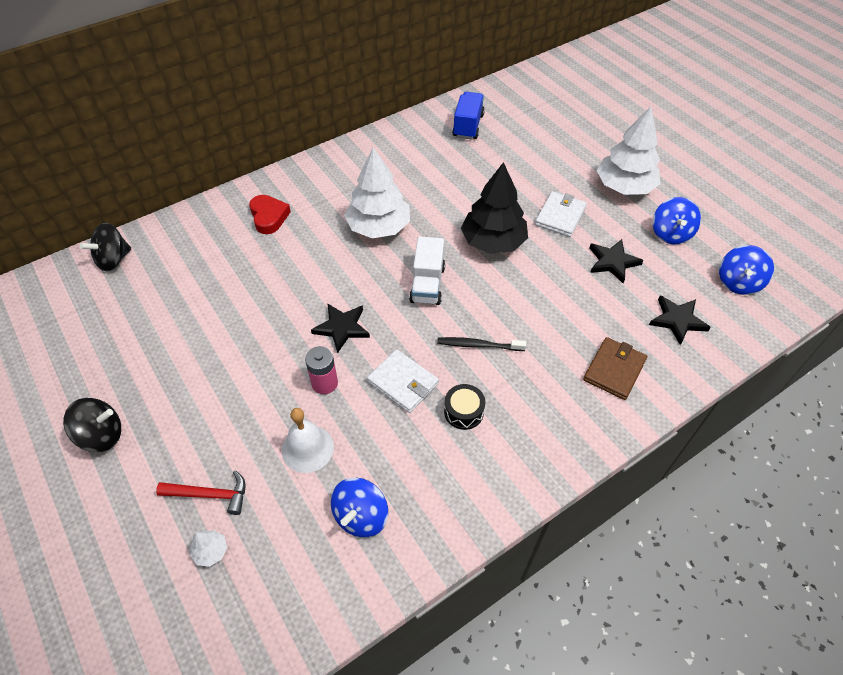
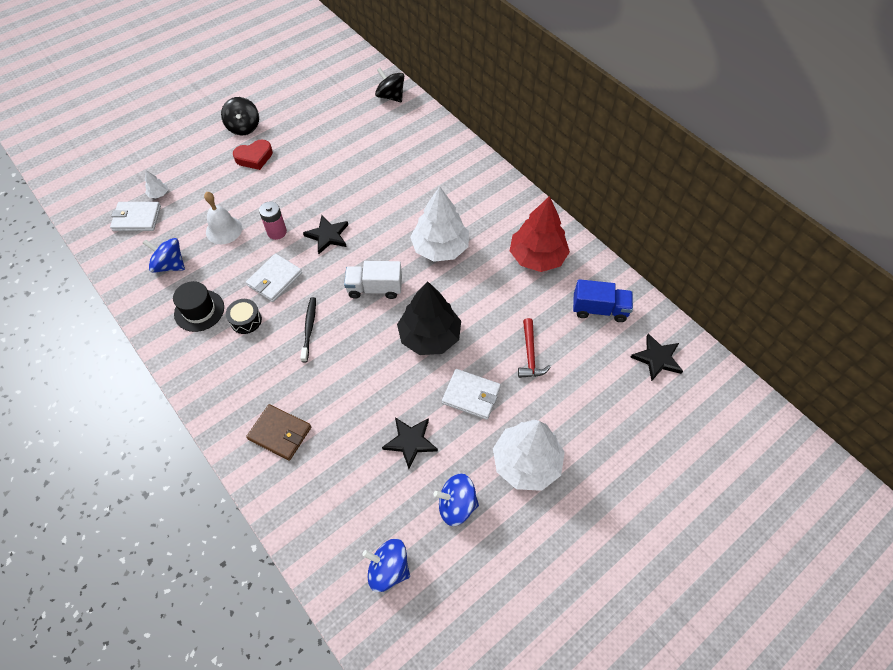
camera: 85 degrees right, 5 degrees up
(210, 495) = (196, 186): red hammer -> red hammer (530, 355)
(256, 580) = (137, 218): none -> white wallet
(269, 217) = (444, 173): red heart -> red heart (254, 157)
(402, 157) = (537, 257): none -> red tree
(444, 468) = (199, 310): none -> black hat
(677, 320) = (336, 496): black star -> black star (657, 358)

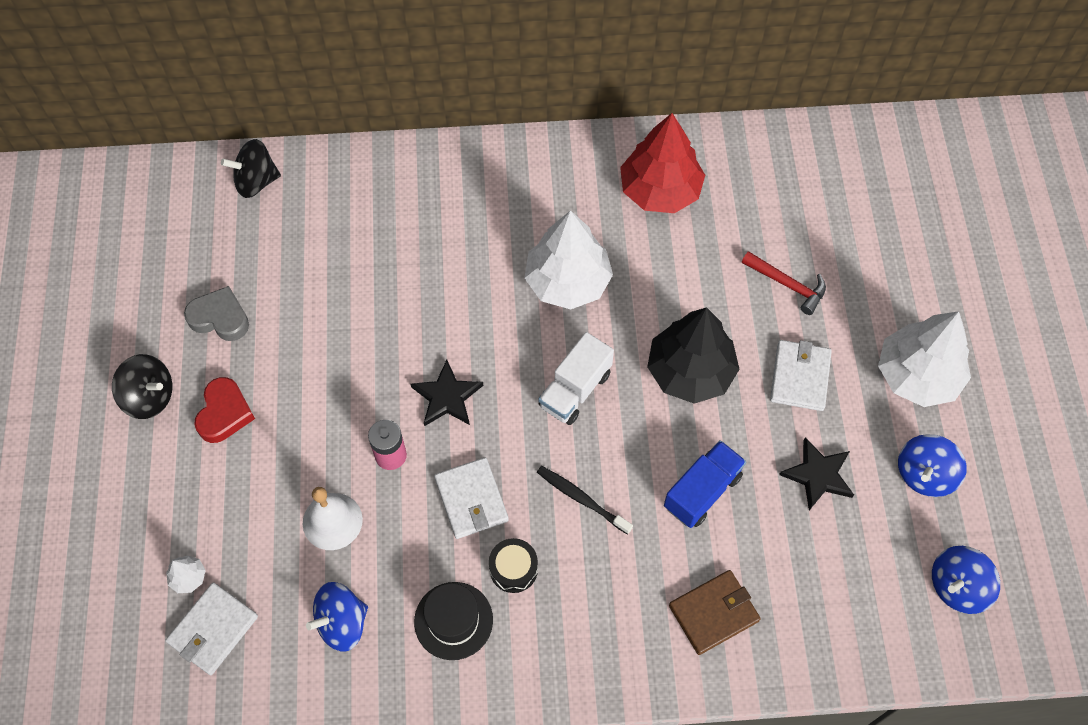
camera: 55 degrees left, 5 degrees up
(304, 127) = (220, 318): none -> grey heart
(471, 395) = (800, 377): white wallet -> white wallet turned 45 degrees counterclockwise
(599, 309) = (776, 179): blue truck -> blue truck (702, 491)
(657, 358) = (875, 170): black star -> none

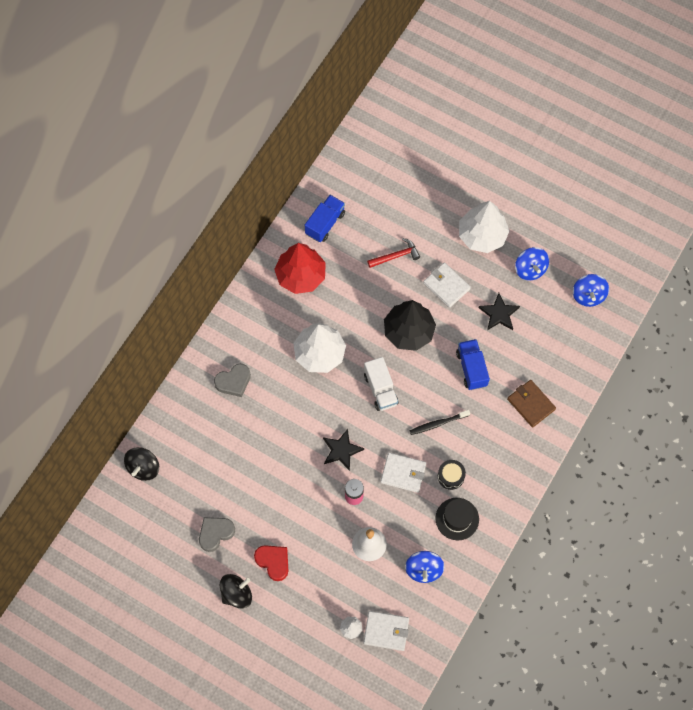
camera: 55 degrees left, 5 degrees up
(213, 630) = (386, 631): white wallet -> white wallet turned 60 degrees counterclockwise
(448, 207) = (233, 382): none -> grey heart
(714, 613) = (531, 404): brown wallet -> brown wallet turned 45 degrees counterclockwise
(758, 172) = (325, 223): none -> blue truck

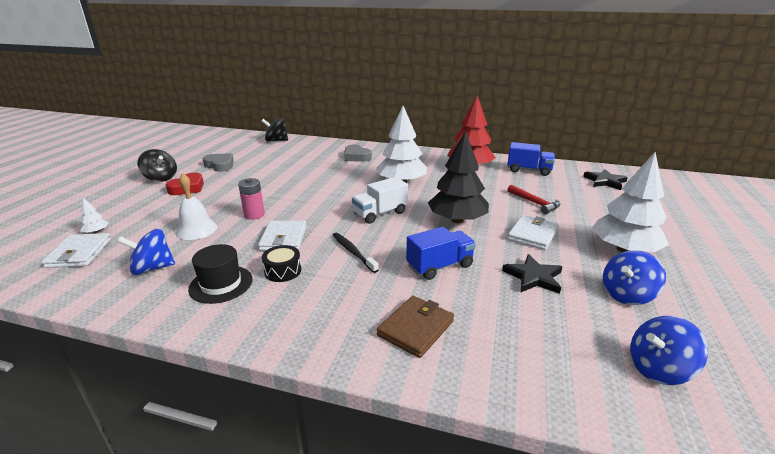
camera: 75 degrees right, 40 degrees down
(341, 450) = (304, 203): black star -> black star (605, 181)

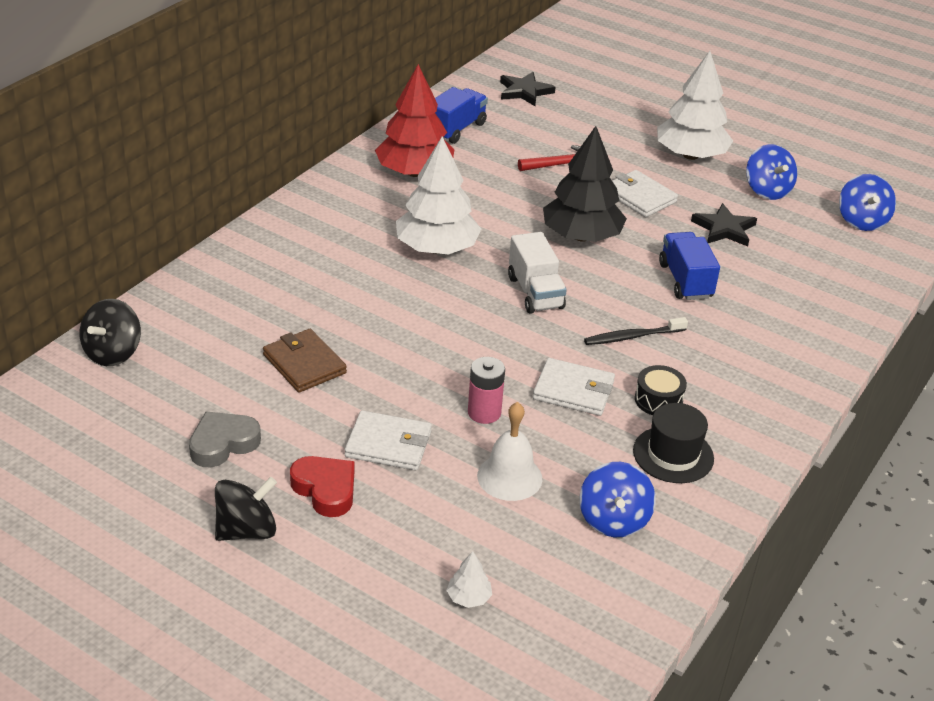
camera: 75 degrees left, 10 degrees up
(79, 253) = (540, 607): white wallet -> white wallet (388, 444)
(356, 157) = (291, 268): grey heart -> none
(416, 328) = (788, 325): brown wallet -> brown wallet (304, 364)

